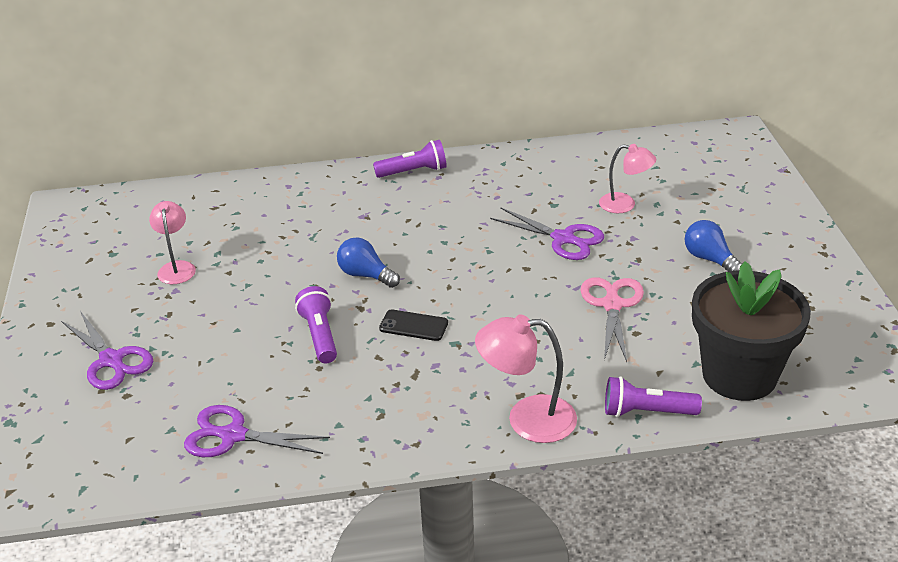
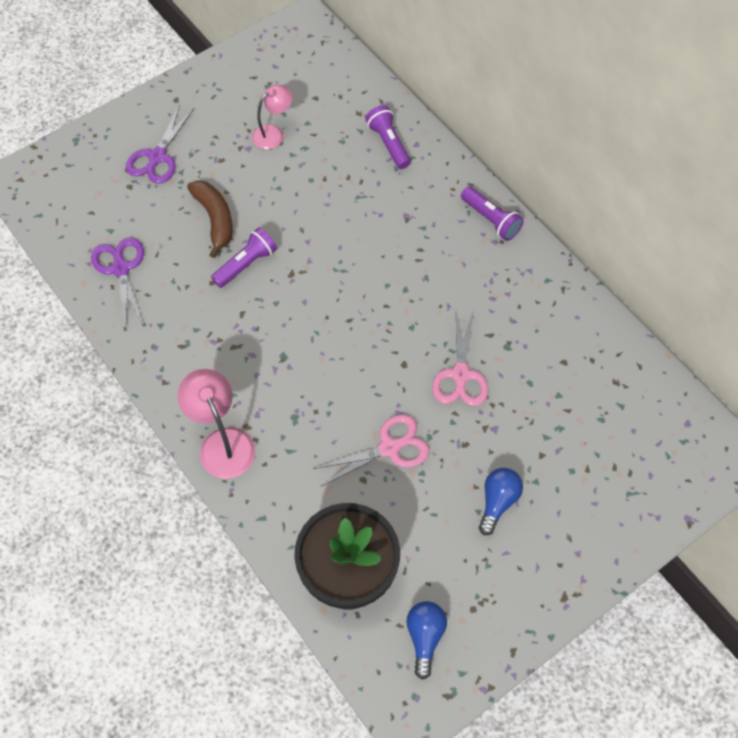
camera: 60 degrees right, 25 degrees up
(241, 341) = (215, 219): none -> brown banana
(366, 275) = (331, 257): blue light bulb -> blue light bulb (425, 637)
(413, 326) = (288, 319): black phone -> none
(564, 239) = (460, 375): purple scissors -> pink scissors
(625, 205) = (541, 403): pink lamp -> none
(646, 412) = (270, 522): purple flashlight -> purple flashlight (388, 144)

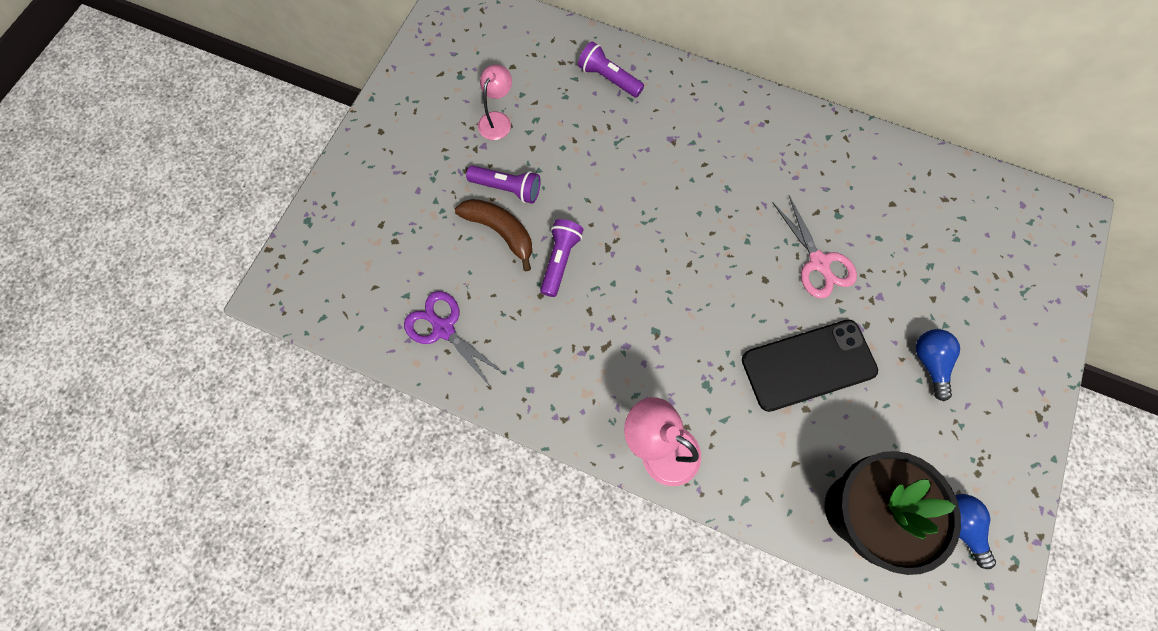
camera: 30 degrees left, 10 degrees up
(157, 158) = (402, 198): purple scissors -> none
(390, 447) = (808, 365): pink scissors -> black phone
(491, 220) = (745, 105): purple flashlight -> purple flashlight (507, 188)

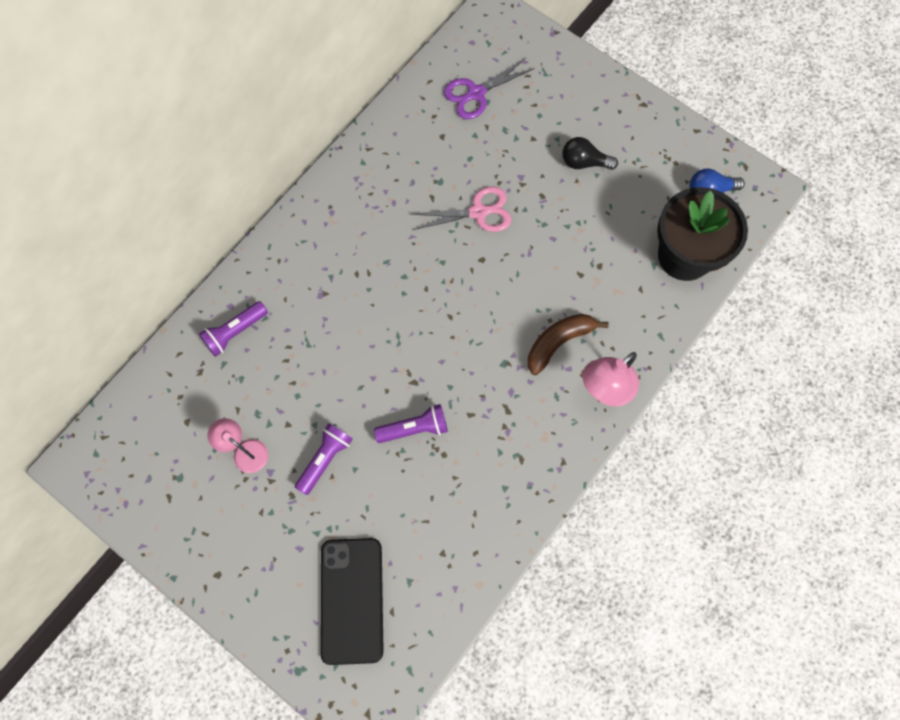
camera: 75 degrees left, 0 degrees up
(443, 328) = (452, 552): purple scissors -> purple scissors (475, 94)
(500, 231) = (369, 476): brown banana -> brown banana (558, 342)
(560, 260) = (414, 428): purple flashlight -> purple flashlight turned 135 degrees clockwise
(808, 365) = (564, 251): black phone -> black phone (351, 600)
(929, 362) = (584, 162): blue light bulb -> black light bulb

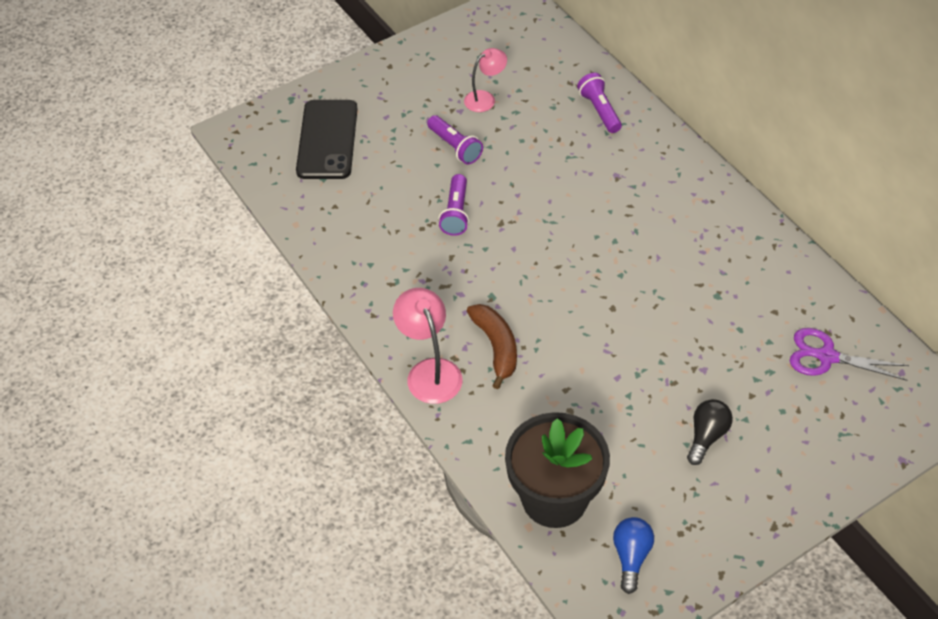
camera: 110 degrees right, 20 degrees down
(351, 600) = (327, 140): black phone -> black phone turned 75 degrees clockwise
(475, 94) = (825, 356): purple scissors -> purple scissors turned 60 degrees counterclockwise
(479, 212) = (669, 320): pink scissors -> none

